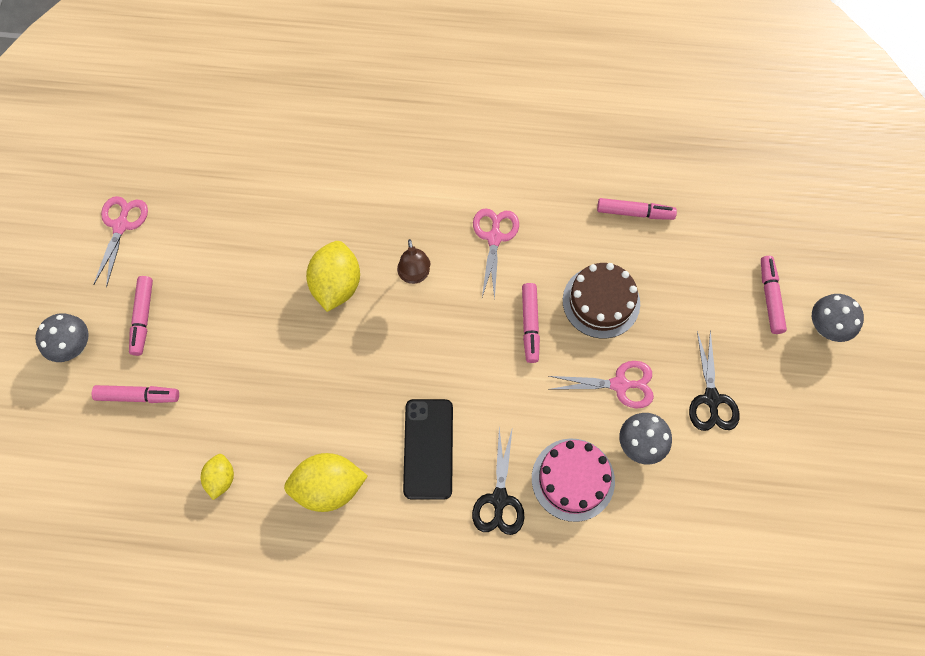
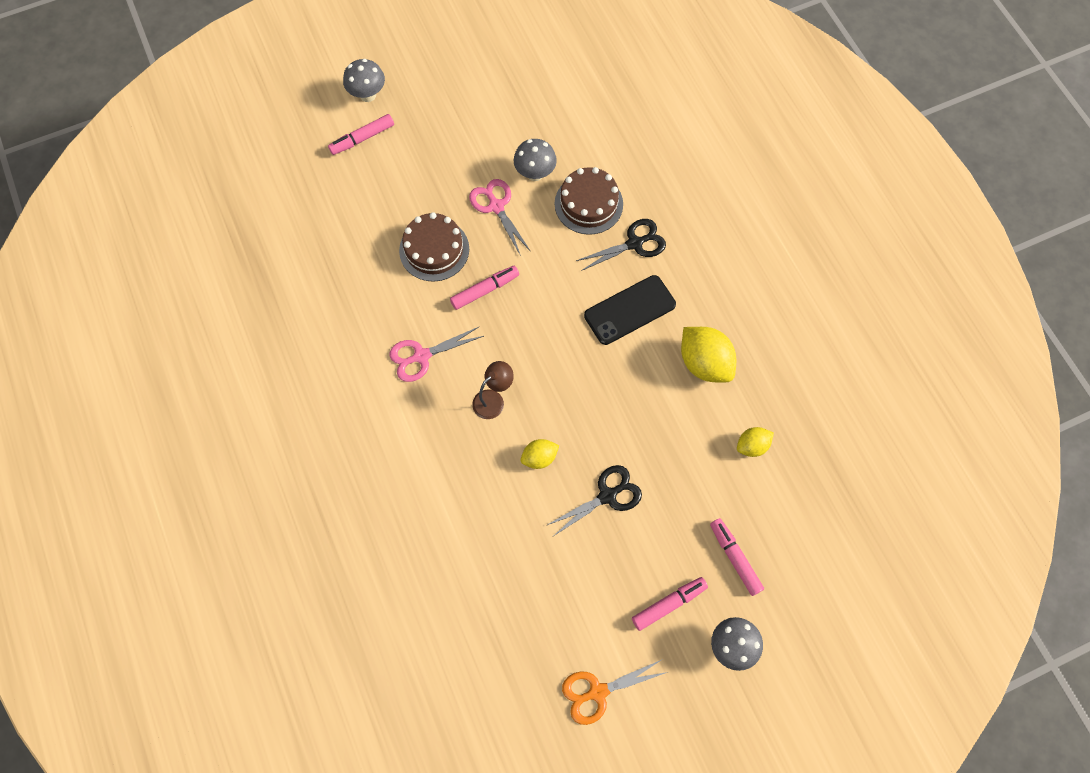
camera: 120 degrees left, 0 degrees up
(121, 226) = (598, 692): pink scissors -> orange scissors
(336, 285) = (539, 458): yellow lemon -> yellow lemon, size x0.56
(573, 479) = (588, 204): pink cake -> brown cake
(634, 212) = (337, 262): pink marker -> none
(711, 399) = (470, 144): black scissors -> black scissors (607, 496)

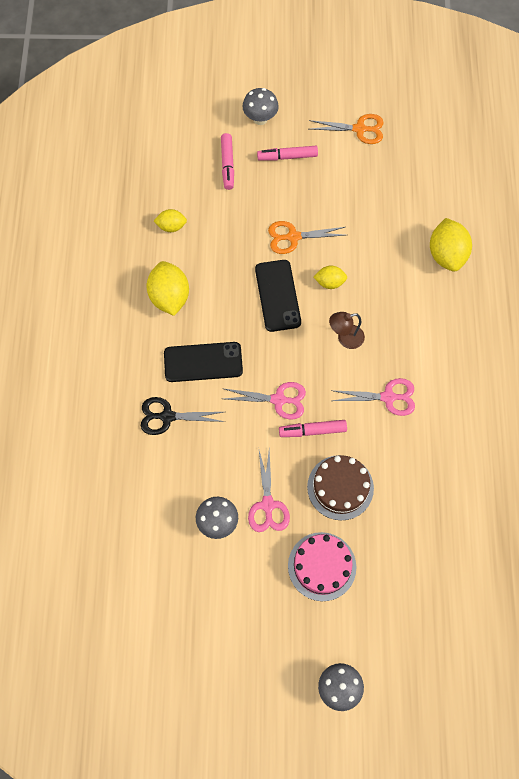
camera: 155 degrees left, 0 degrees up
(362, 138) = (362, 636): pink marker -> none
(418, 555) = (446, 254): none -> yellow lemon
(422, 177) = (322, 566): none -> pink cake
(533, 305) = (278, 400): none -> pink scissors
(588, 204) = (186, 470): brown cake -> none
(589, 416) = (278, 295): none -> black phone
(607, 496) = (293, 237): black scissors -> orange scissors

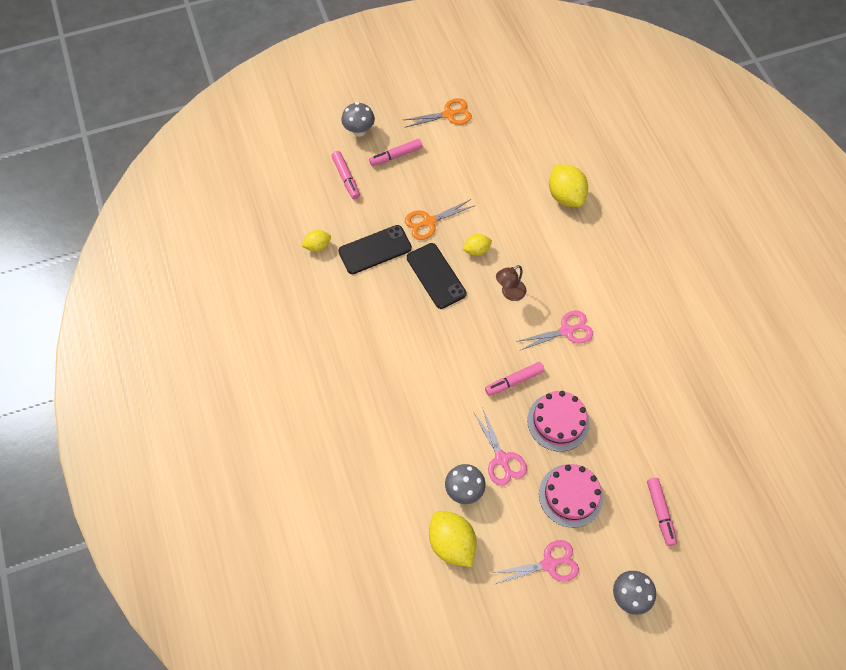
camera: 20 degrees left, 5 degrees down
(167, 416) = (381, 412): black scissors -> none
(169, 297) = (340, 307): yellow lemon -> yellow lemon (451, 543)
(203, 362) = (393, 354): black phone -> black phone (375, 249)
(278, 400) = (473, 365): pink scissors -> pink scissors (549, 564)
(340, 487) = (558, 421): brown cake -> pink cake
(406, 616) = (660, 512): none -> pink marker

